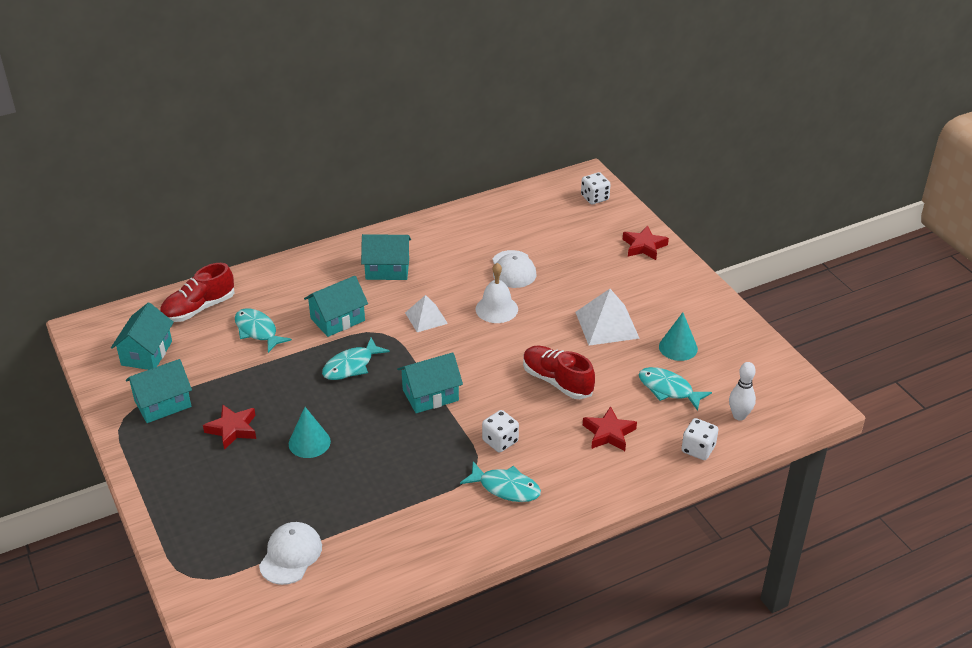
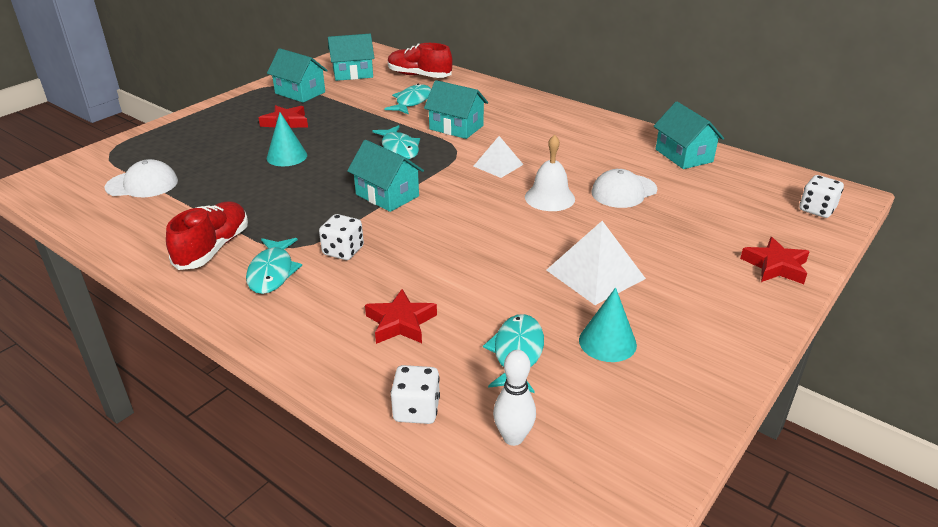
camera: 65 degrees right, 5 degrees down
(351, 366) = (399, 148): turquoise fish -> turquoise fish turned 135 degrees counterclockwise
(387, 269) = (548, 130): turquoise house -> turquoise house (684, 155)
(557, 381) = (464, 263): red shoe -> red shoe (213, 248)

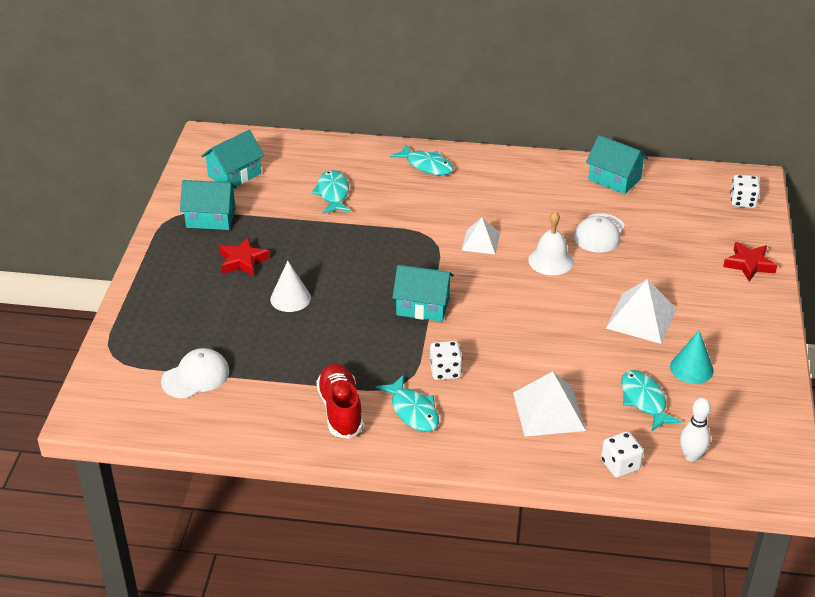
camera: 30 degrees left, 5 degrees up
(287, 156) = (290, 298): turquoise cone -> white cone
(399, 148) = (380, 253): turquoise fish -> turquoise fish (426, 165)
(400, 323) = (548, 411): red star -> white pyramid
(419, 76) = (304, 157): red shoe -> none
(456, 127) = (405, 211): turquoise house -> none

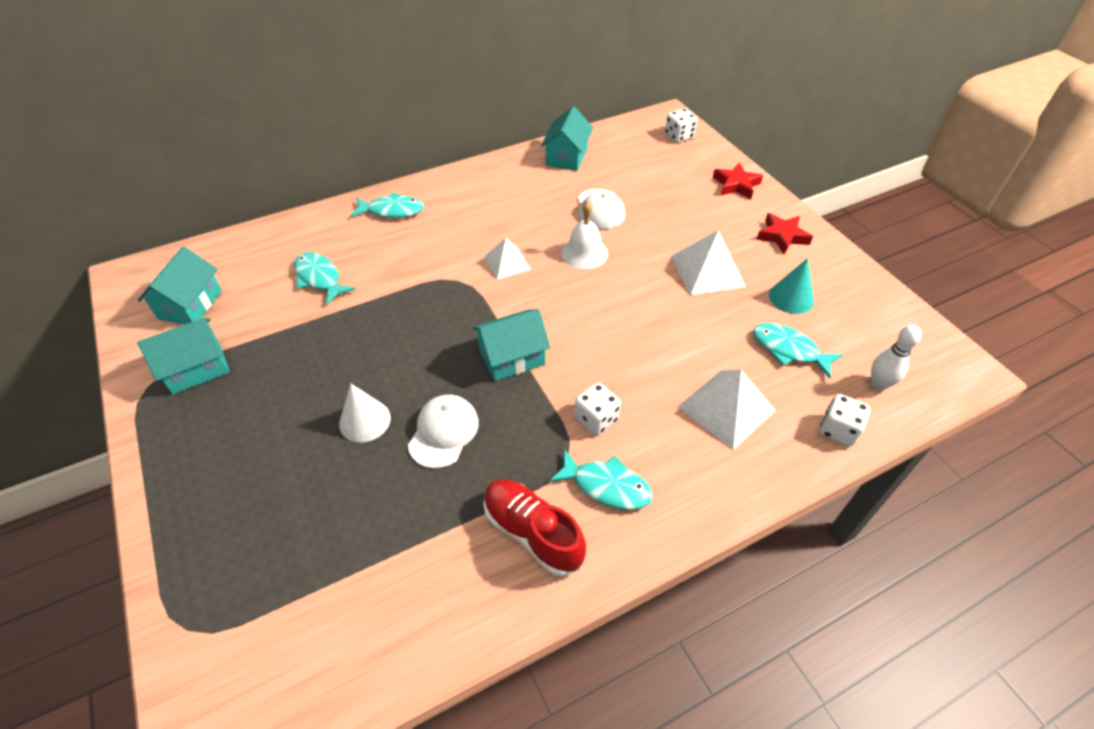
camera: 35 degrees left, 10 degrees up
(195, 376) = (325, 593): white cap -> white cap (443, 432)
(243, 261) = (274, 402): red star -> red star (782, 236)
(614, 179) = (566, 157): turquoise house -> turquoise house turned 75 degrees counterclockwise

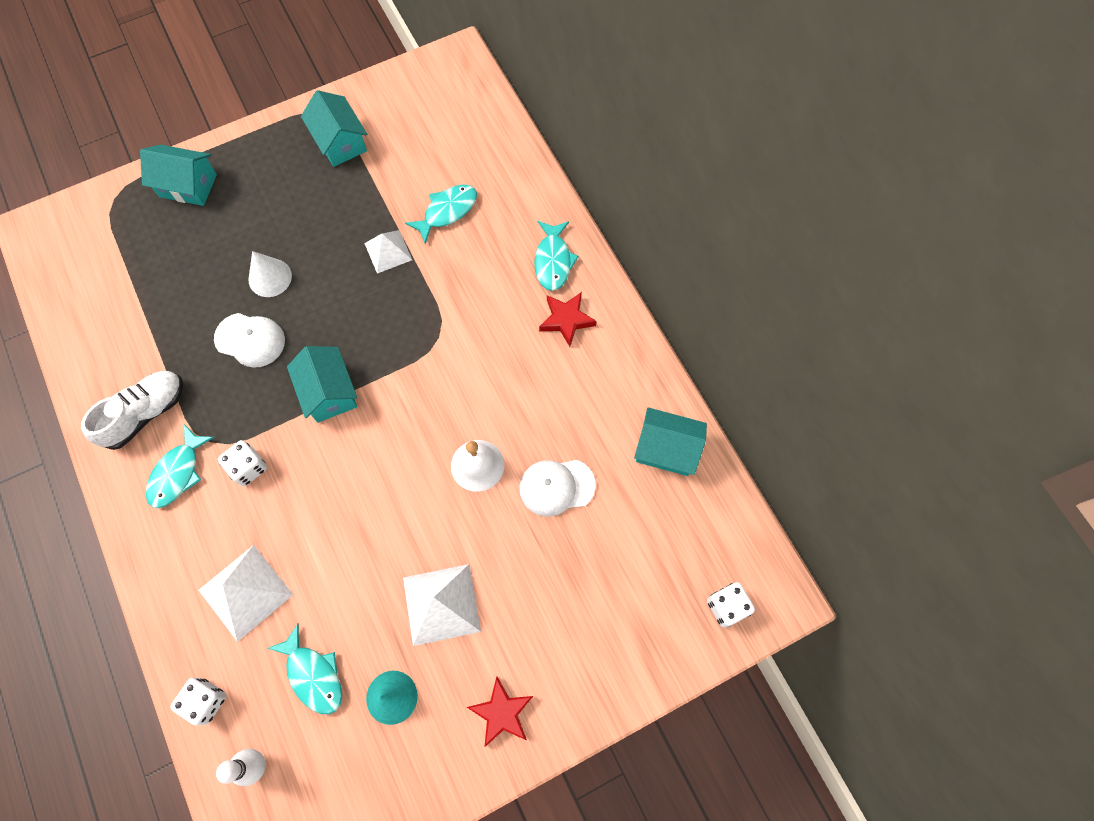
camera: 90 degrees right, 20 degrees up
(190, 305) = (416, 116): turquoise house -> turquoise house (188, 185)
(507, 263) = (463, 383): white pyramid -> white pyramid (388, 251)
(532, 532) = (145, 413): red shoe -> white shoe
(736, 185) = (610, 671): red star -> red star (566, 320)
(789, 350) = (313, 675): turquoise fish -> turquoise fish turned 105 degrees clockwise

